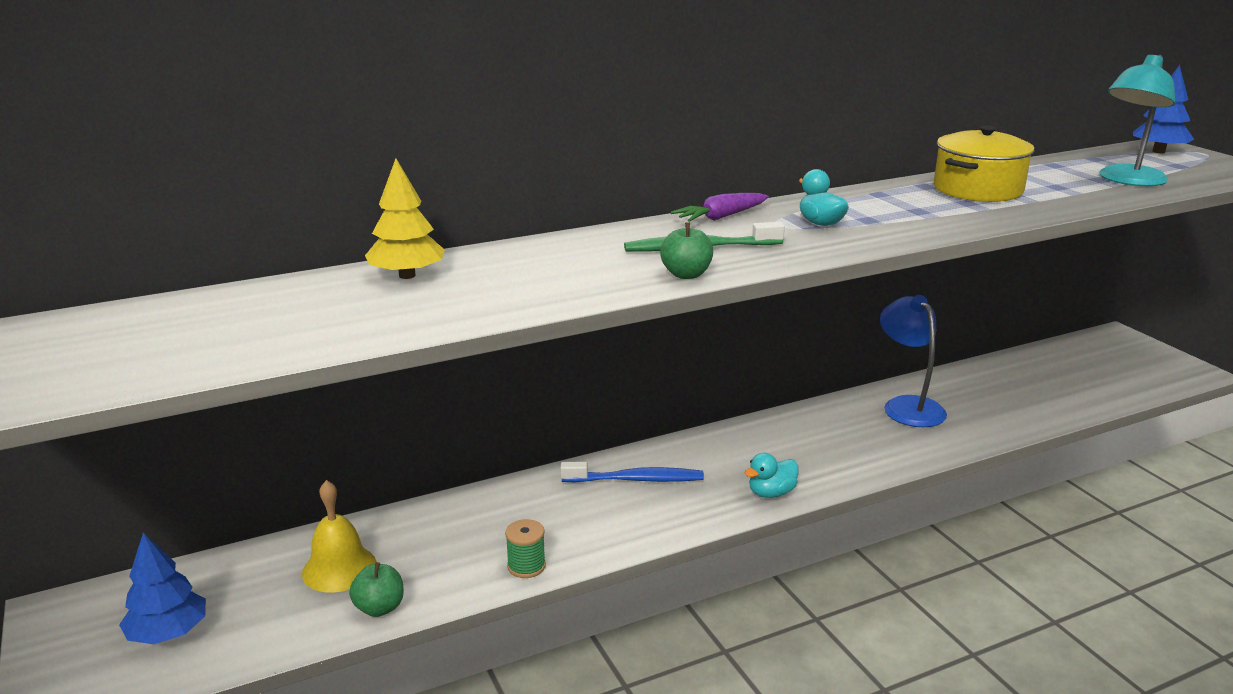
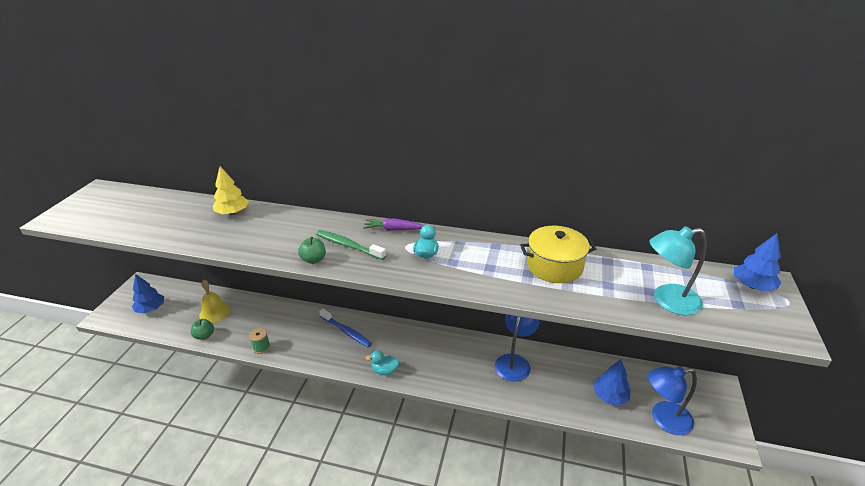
camera: 40 degrees right, 10 degrees up
(1049, 389) = (609, 396): none -> blue tree
(1123, 384) = (663, 419): none -> blue lamp

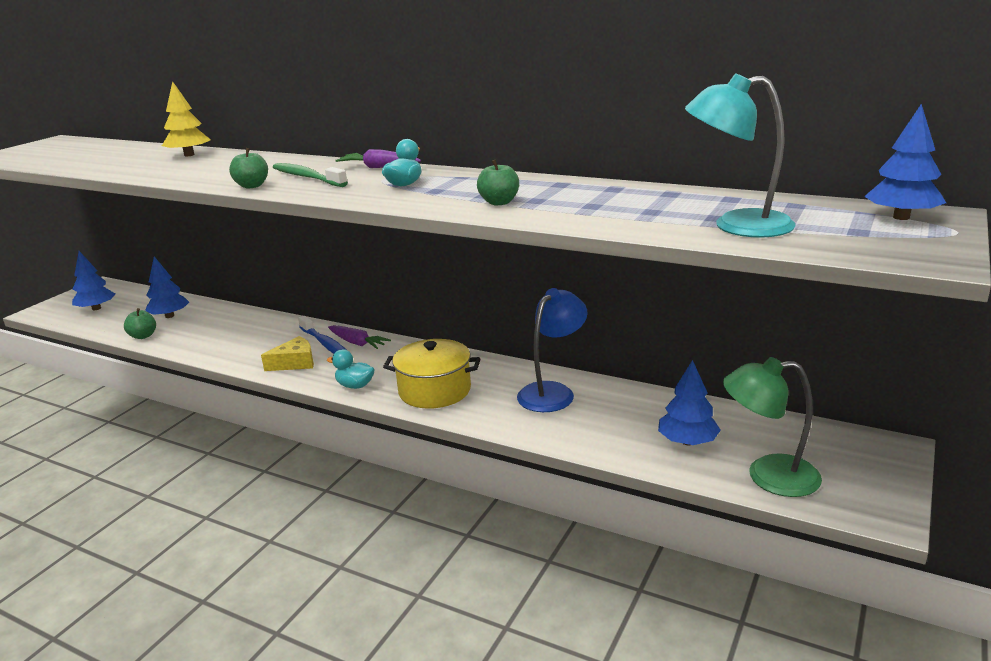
camera: 15 degrees right, 10 degrees down
(214, 312) = (169, 316): yellow bell -> blue tree
(261, 347) = (206, 351): green spool -> none
(332, 352) = (295, 363): none -> yellow cheese
(367, 328) = (357, 343): none -> purple carrot
(505, 277) = (499, 202): none -> green apple
(554, 266) = (582, 196): yellow pot -> yellow pot (434, 390)
(663, 419) = (768, 476): blue lamp -> green lamp

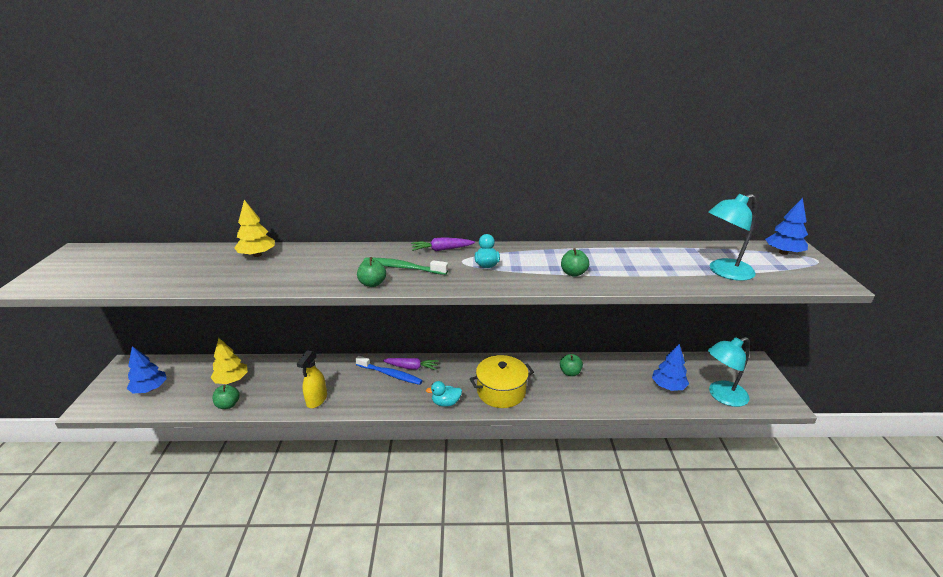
camera: 30 degrees left, 5 degrees up
(169, 316) = (231, 380): blue tree -> yellow tree
(225, 351) = (316, 400): none -> yellow spray bottle
(295, 363) = (383, 396): yellow cheese -> none
(552, 392) = (570, 372): blue lamp -> green apple
(768, 476) = (722, 396): green lamp -> turquoise lamp

